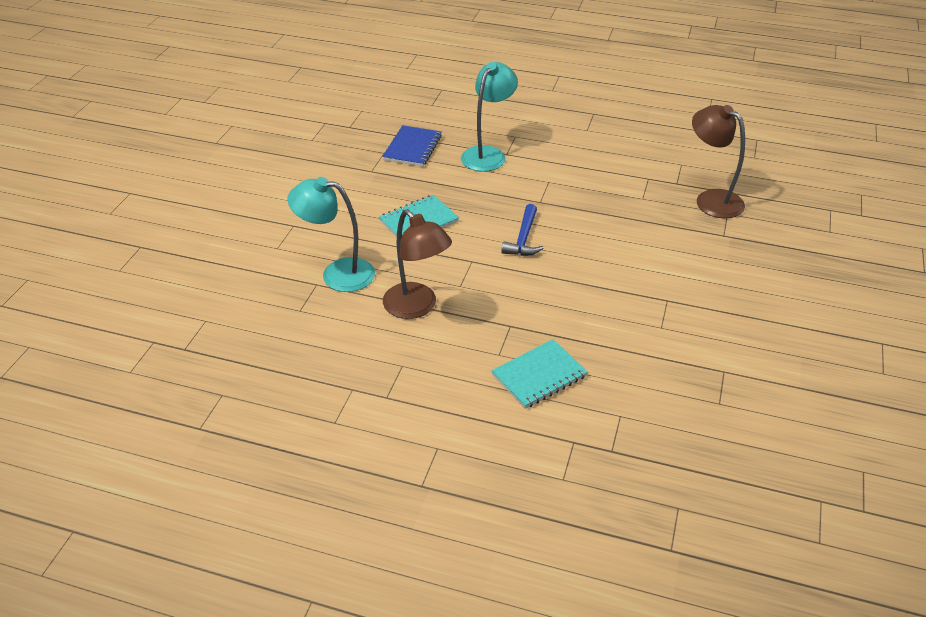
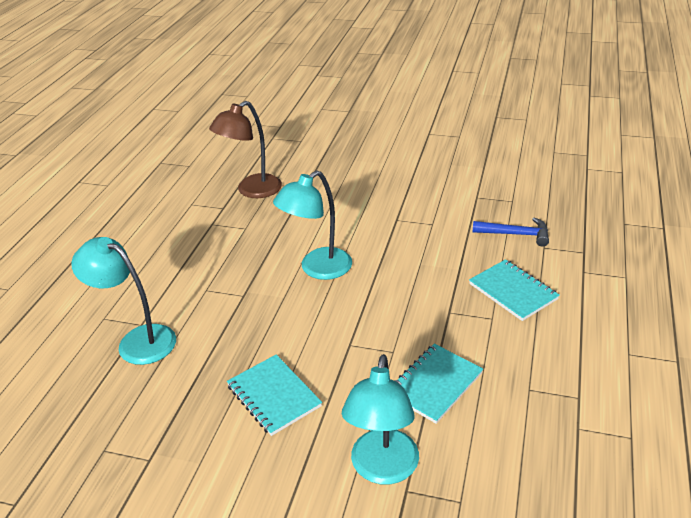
camera: 90 degrees left, 5 degrees down
(412, 148) = (101, 417): blue notebook -> none
(417, 307) = (434, 384): brown lamp -> turquoise notebook
(523, 238) = (309, 306): blue hammer -> blue hammer (515, 234)
(577, 243) = (317, 269): none -> turquoise lamp

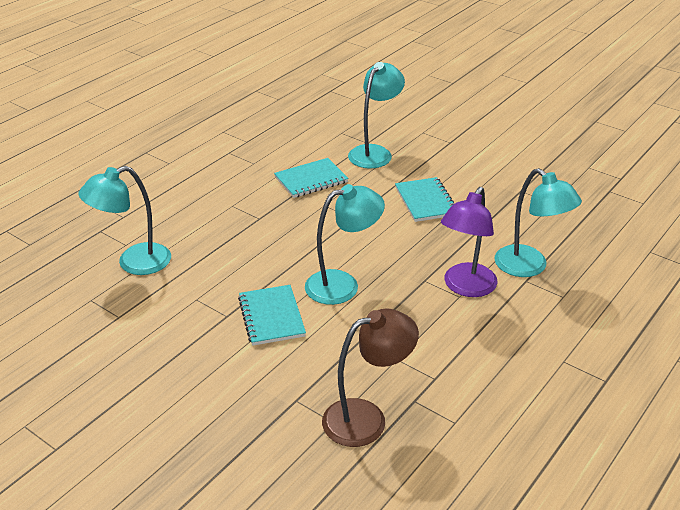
camera: 160 degrees left, 0 degrees up
(201, 299) = (465, 287): none -> purple lamp
(513, 291) = (195, 218): turquoise notebook -> turquoise notebook (271, 317)
(515, 234) = (134, 263): blue hammer -> turquoise lamp

